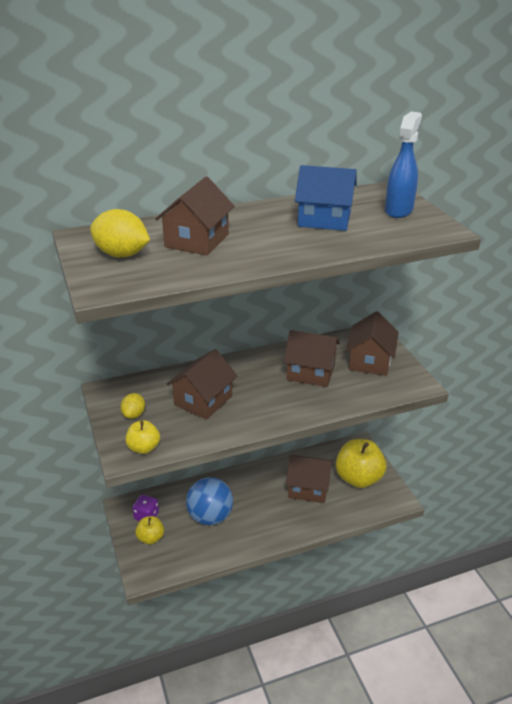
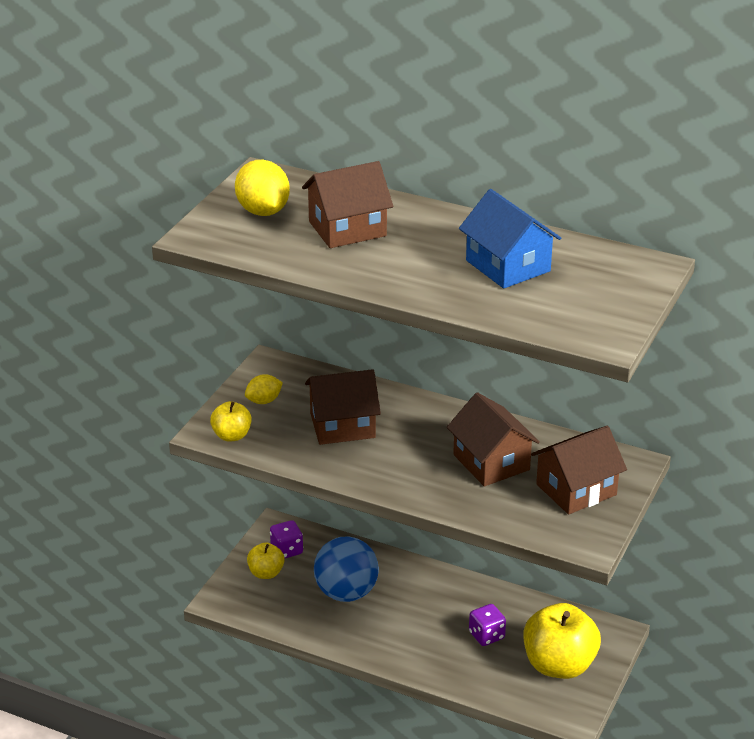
camera: 45 degrees right, 0 degrees up
(308, 488) = (486, 635): brown house -> purple dice
(399, 210) = (607, 295): blue spray bottle -> none

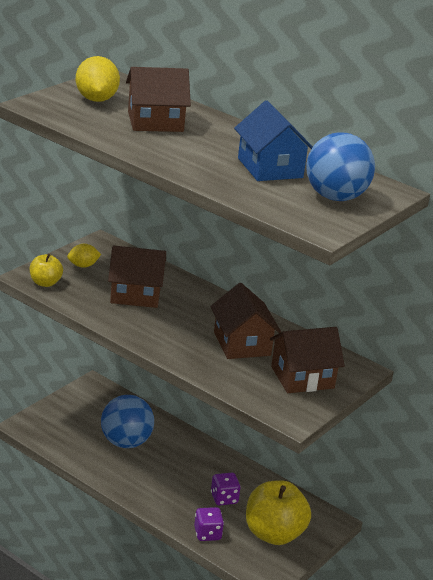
camera: 10 degrees right, 5 degrees down
(266, 573) = (70, 414): yellow apple -> none
(287, 550) = (93, 402): purple dice -> purple dice (207, 534)
(598, 290) = (335, 197): none -> blue ball

